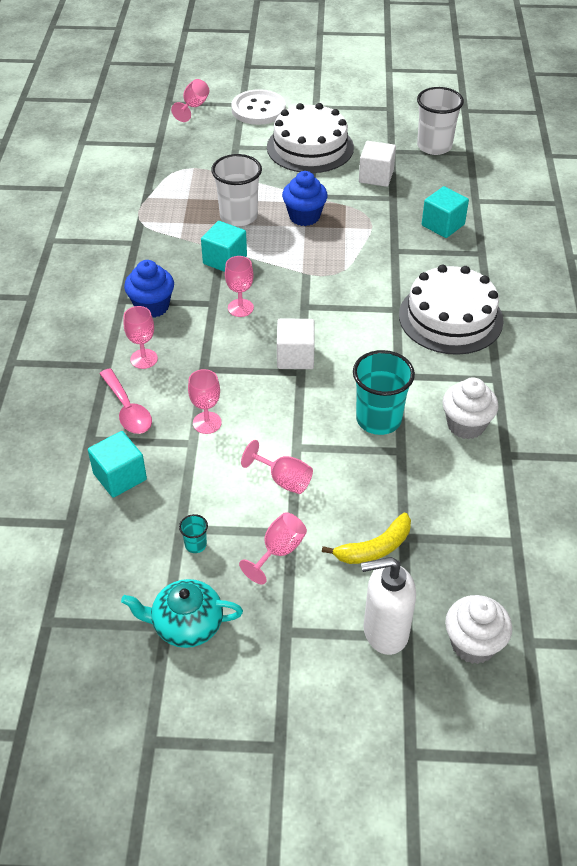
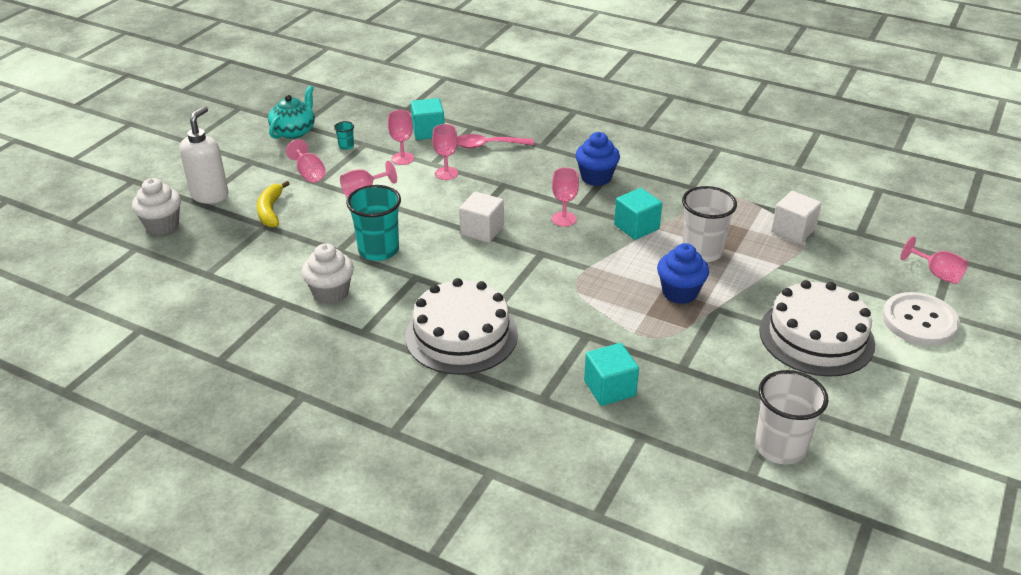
camera: 115 degrees right, 10 degrees down
(144, 359) = (536, 162): pink goblet -> pink goblet (402, 158)
(376, 176) = (732, 369): white cube -> white cube (793, 230)

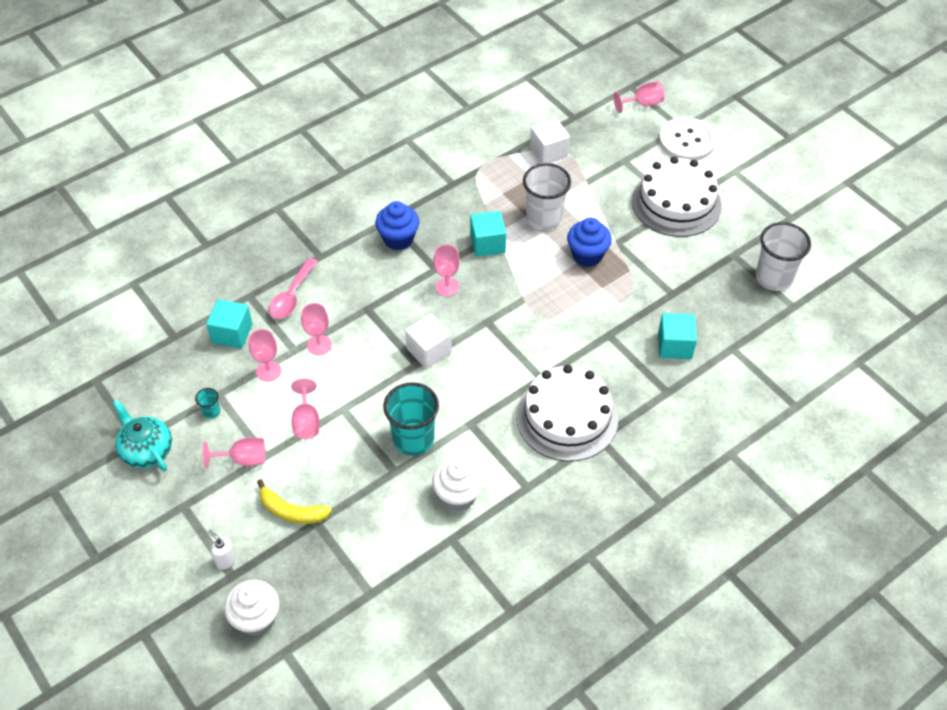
camera: 65 degrees left, 15 degrees up
(210, 195) = (226, 560): white soap dispenser -> white soap dispenser, size x0.48

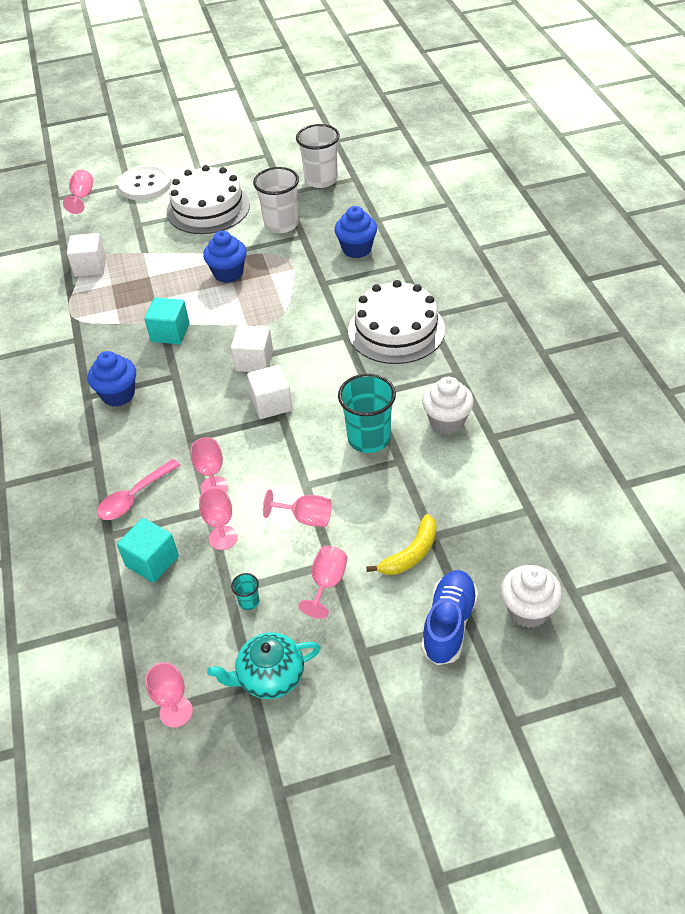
camera: 65 degrees left, 5 degrees down
(226, 560) = (449, 624): white soap dispenser -> blue shoe
(291, 296) = (134, 497): pink spoon -> pink spoon turned 90 degrees clockwise
(447, 287) = (203, 373): pink goblet -> pink goblet (176, 712)
(477, 318) = (254, 361): none -> white cube
(544, 218) = (167, 289): white cup -> white cup (281, 224)
(674, 346) = (357, 249): turquoise cube -> blue cupcake

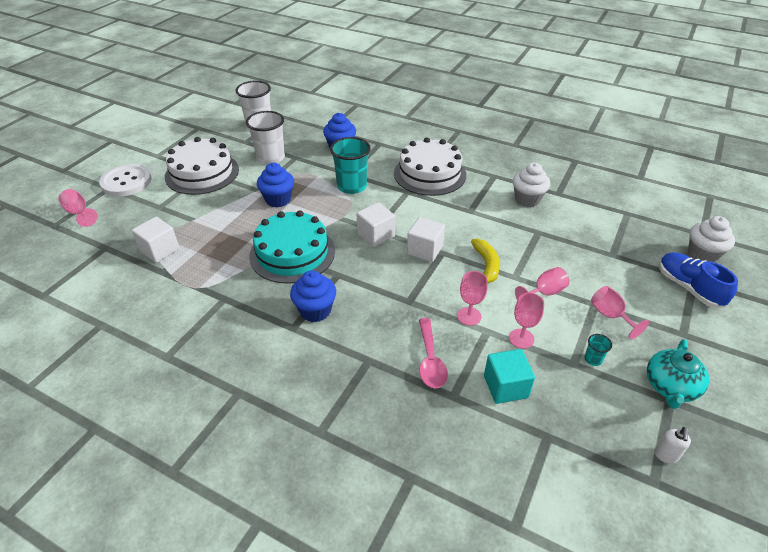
camera: 50 degrees left, 5 degrees down
(170, 333) = (292, 253): turquoise cube -> turquoise cake
(176, 712) = (666, 455): pink goblet -> white soap dispenser
(369, 438) = (506, 232): turquoise cup -> turquoise cup (352, 186)
(411, 554) = (618, 270): yellow banana -> yellow banana (486, 265)

